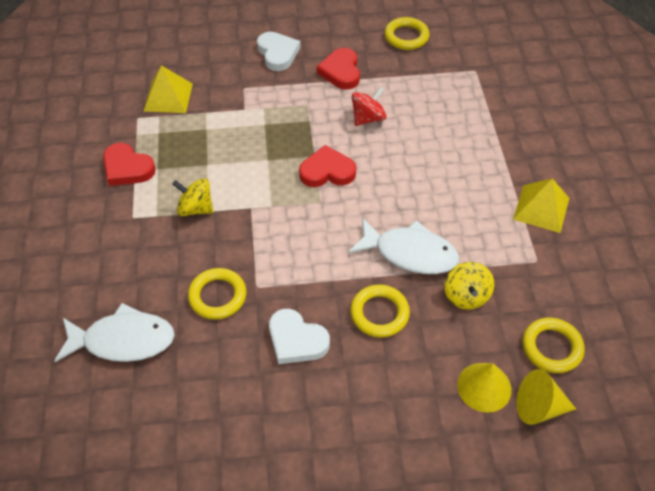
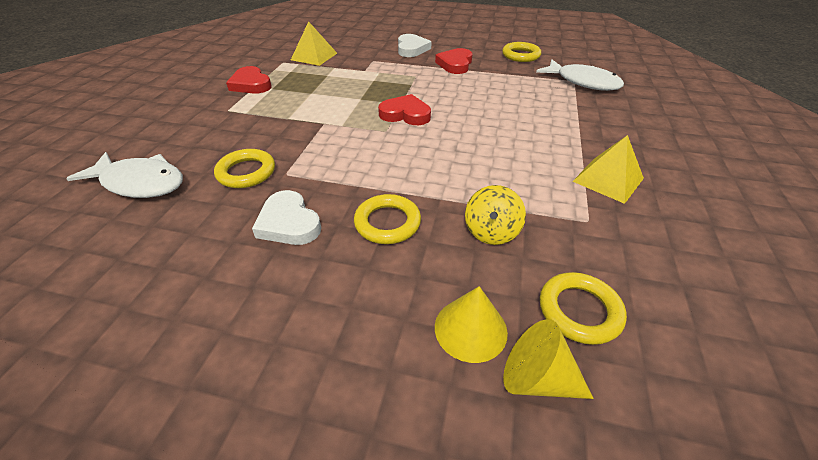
camera: 20 degrees right, 10 degrees down
(195, 208) = (280, 115): yellow spinning top -> none
(368, 118) = (462, 91): red spinning top -> none
(410, 253) = (448, 183): white fish -> white fish (583, 82)

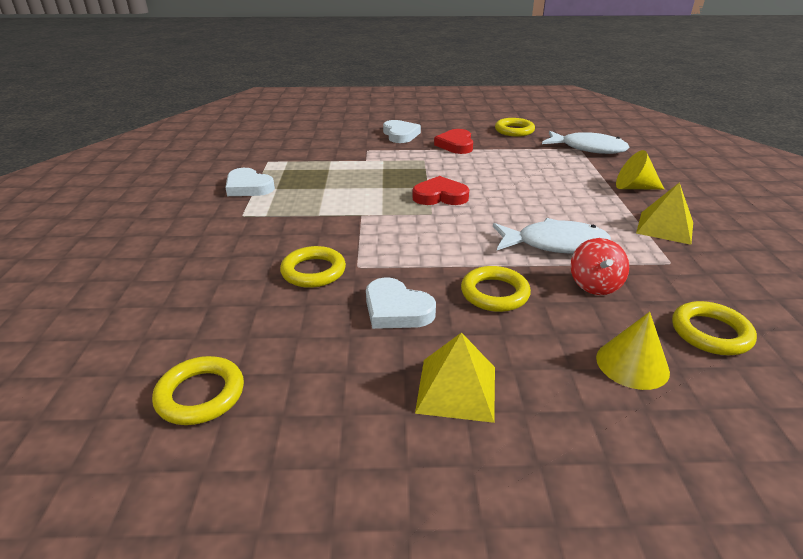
camera: 15 degrees left, 10 degrees down
(78, 273) = (200, 395): none -> yellow ring
(140, 183) = (198, 299): white fish -> white fish (555, 244)
(251, 84) = (248, 187): red heart -> white heart
(314, 56) = (299, 152): yellow pyramid -> yellow pyramid (456, 389)
(491, 231) = (595, 285): yellow spinning top -> red spinning top
(537, 377) = (711, 388): yellow cone -> yellow cone (634, 187)

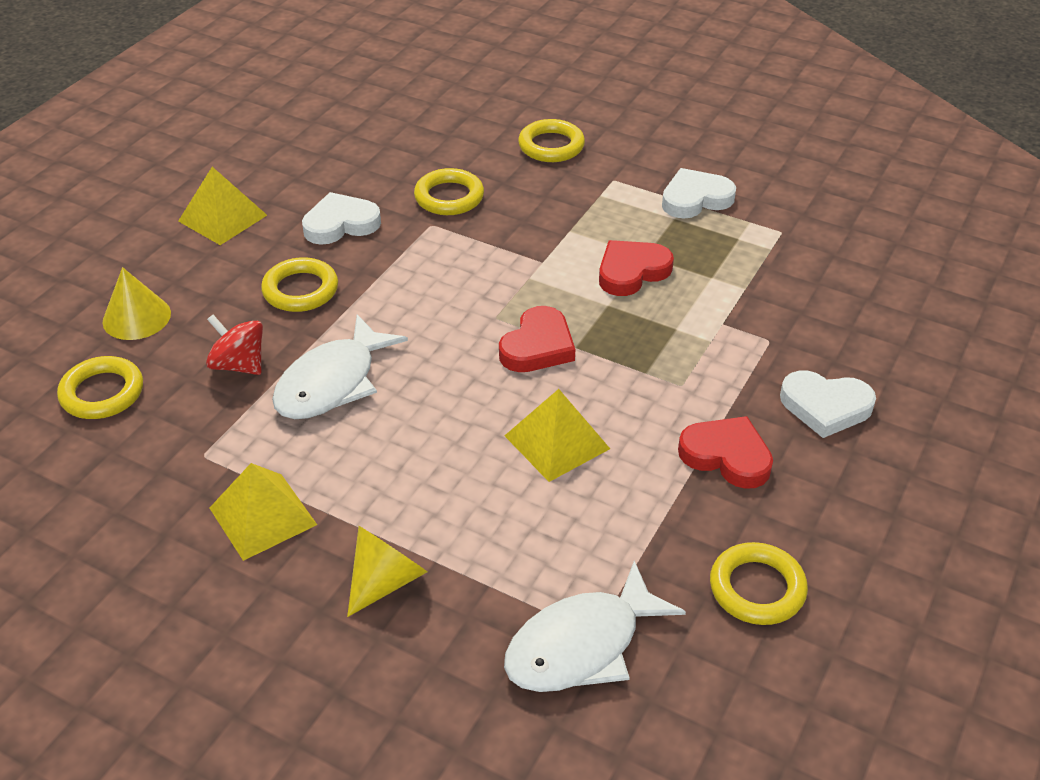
camera: 120 degrees right, 10 degrees up
(200, 395) = (342, 117): yellow ring -> yellow ring (551, 146)
(344, 188) = (632, 271): none -> red heart
(500, 175) = (556, 442): none -> yellow pyramid

